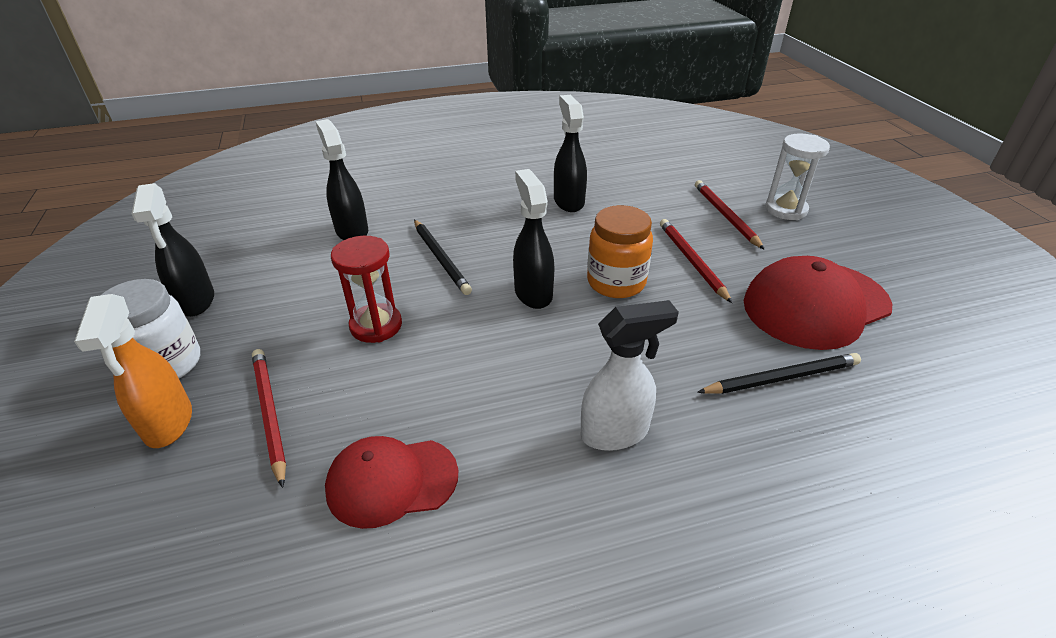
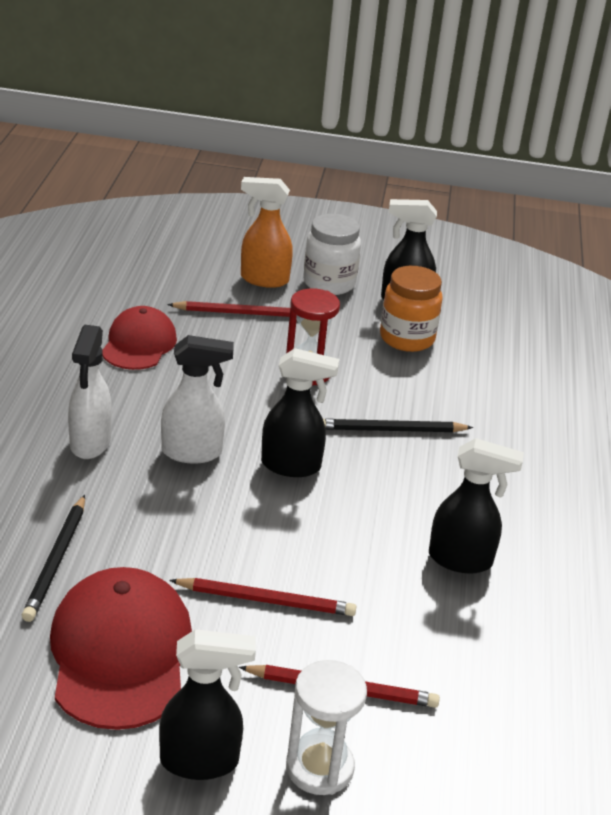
camera: 110 degrees right, 5 degrees down
(351, 231) = (478, 391): black spray bottle -> black spray bottle (200, 761)
(565, 354) = (192, 452): none -> white spray bottle
(616, 282) = (269, 525): orange jar -> orange jar (407, 338)

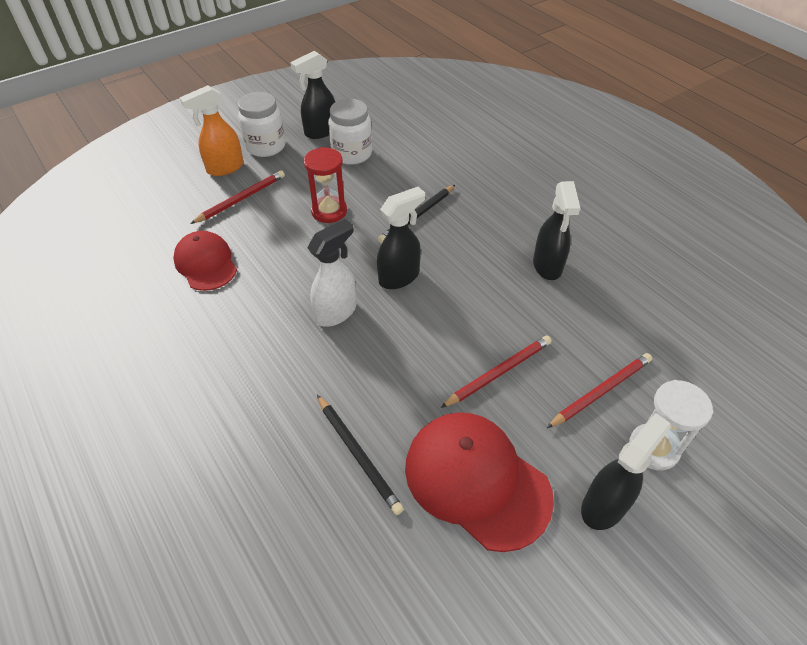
camera: 40 degrees left, 15 degrees up
(90, 443) = (268, 356): white spray bottle -> none
(407, 338) = (352, 154): orange jar -> white jar
(461, 560) = (547, 266): black spray bottle -> black spray bottle turned 120 degrees clockwise

